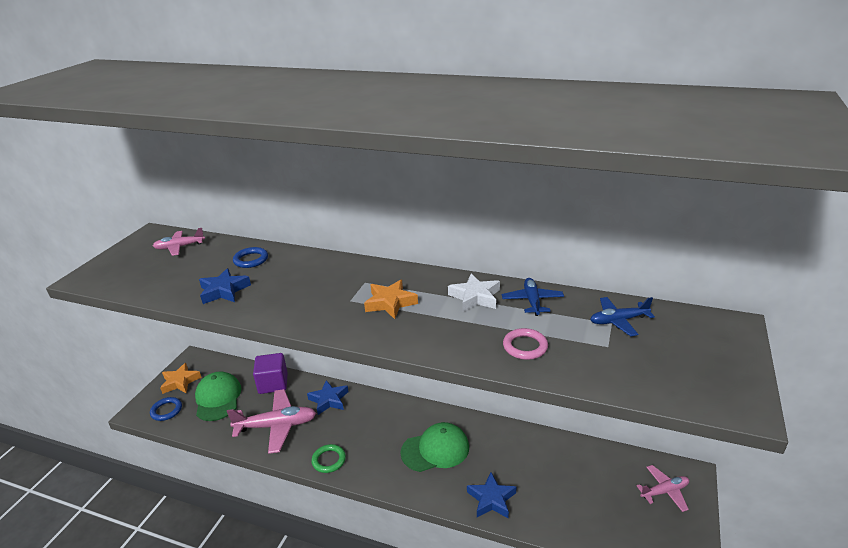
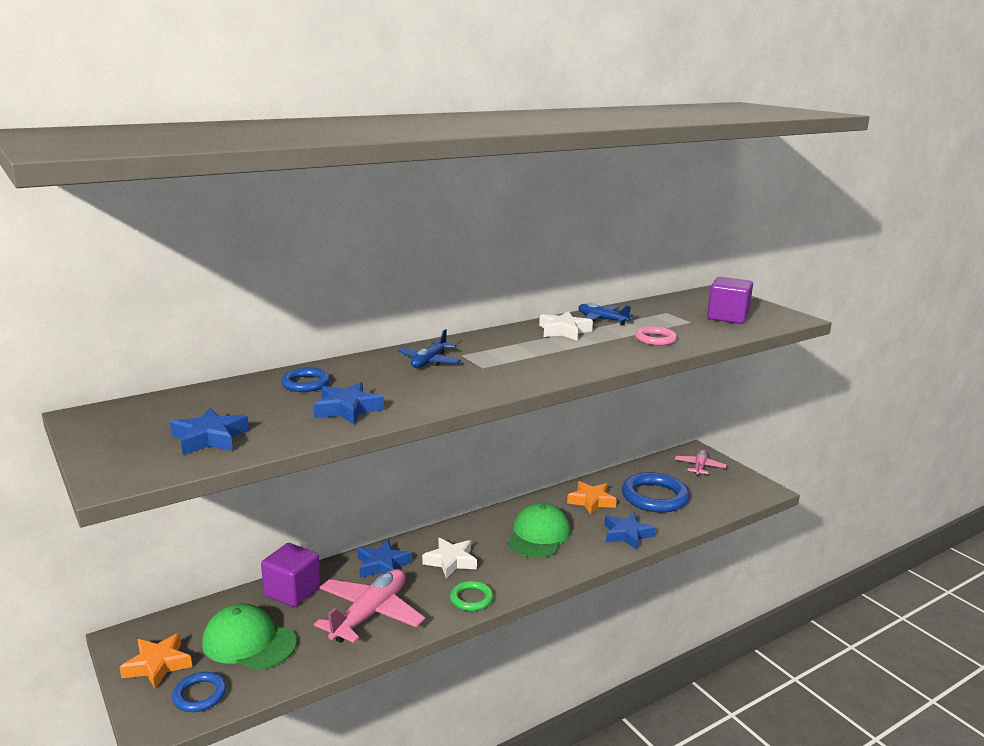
camera: 55 degrees left, 10 degrees down
(148, 275) = (209, 438): none -> blue star
(179, 247) = (177, 408): pink plane -> none
(361, 426) = (451, 561): none -> white star
(390, 303) = (517, 356): orange star -> orange star (591, 501)
(570, 487) = (654, 497): none -> blue ring
(618, 321) = (667, 310): blue plane -> blue plane (429, 361)
(661, 362) = (727, 317): none -> purple cube

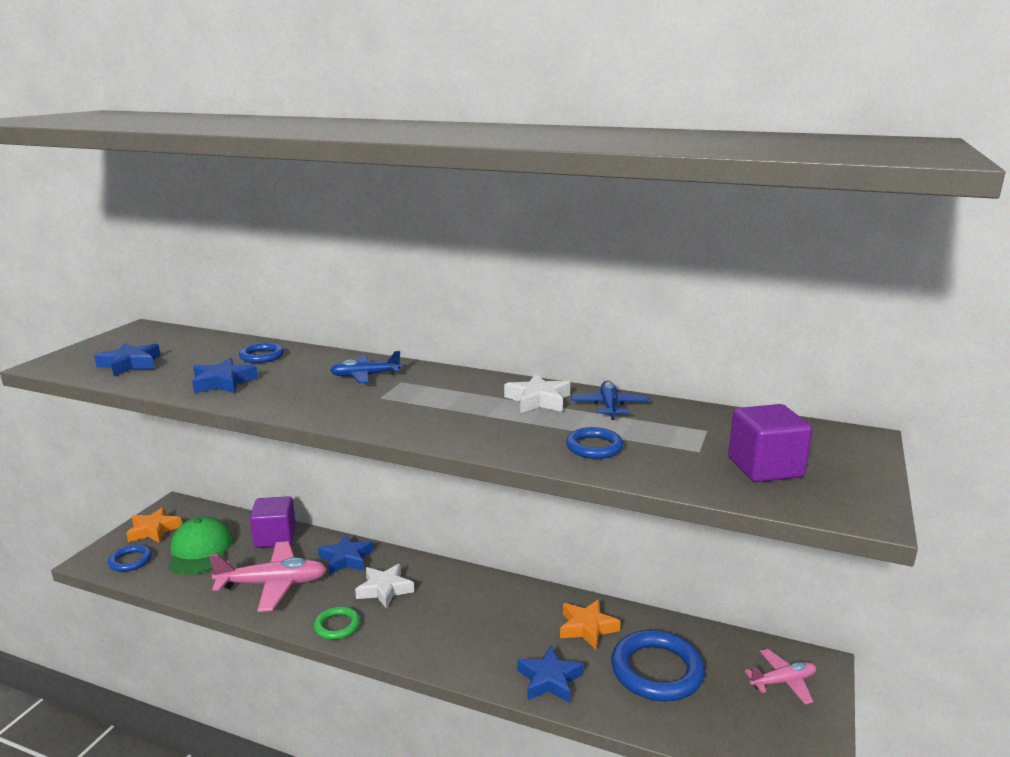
camera: 55 degrees right, 0 degrees up
(538, 535) = (480, 620): green cap -> none
(655, 339) = (594, 447): pink ring -> blue ring

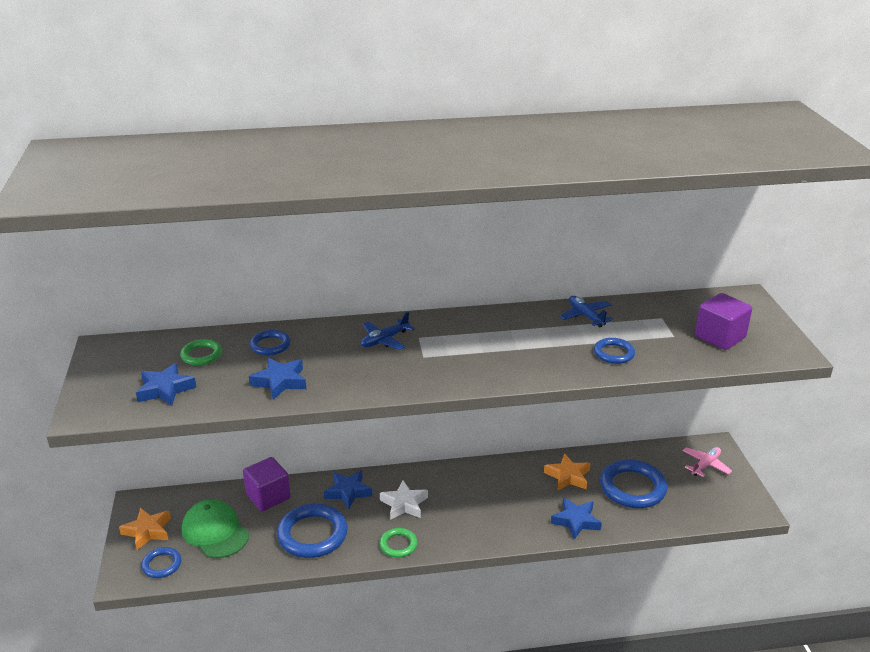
camera: 30 degrees left, 10 degrees up
(198, 349) = (201, 355): none -> green ring
(273, 584) = (312, 534): pink plane -> blue ring
(538, 400) = (535, 325): white star -> none

